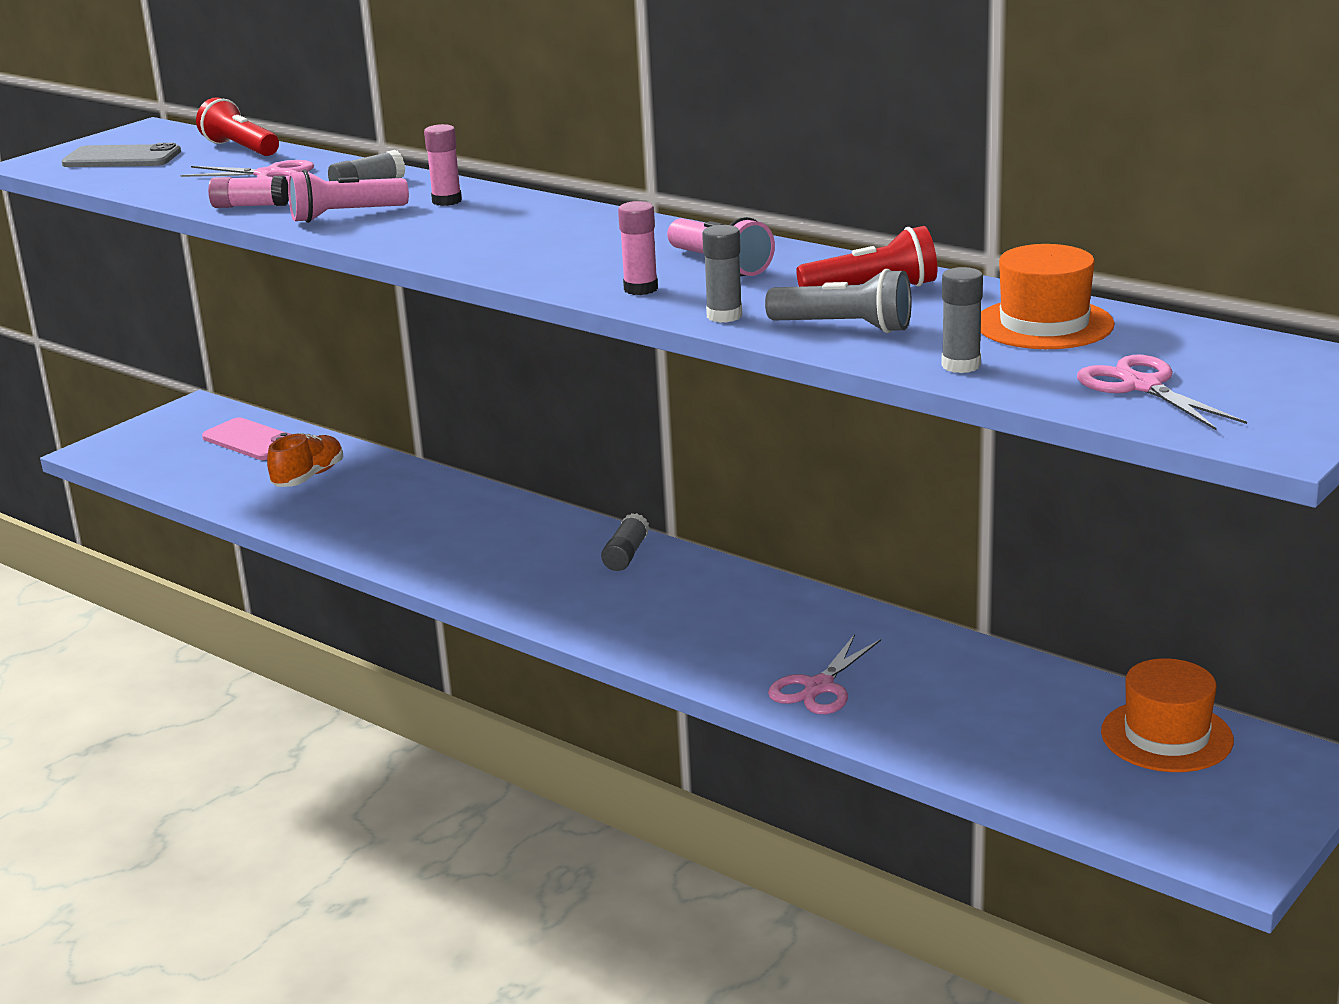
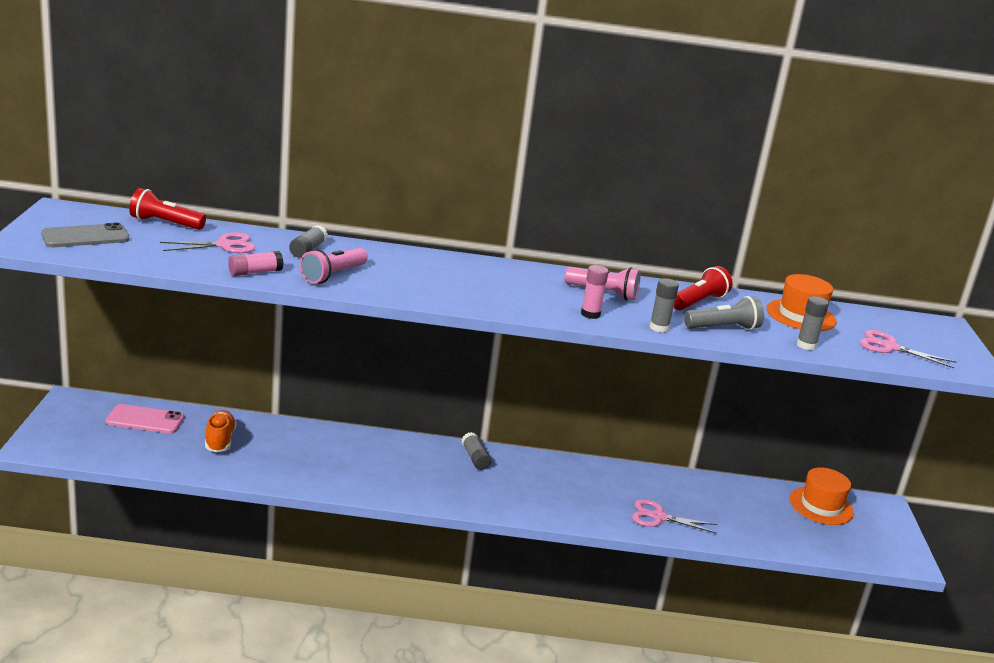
camera: 40 degrees left, 0 degrees up
(447, 201) = (379, 259): pink glue stick -> none
(818, 687) = (658, 517): pink scissors -> pink scissors turned 105 degrees clockwise

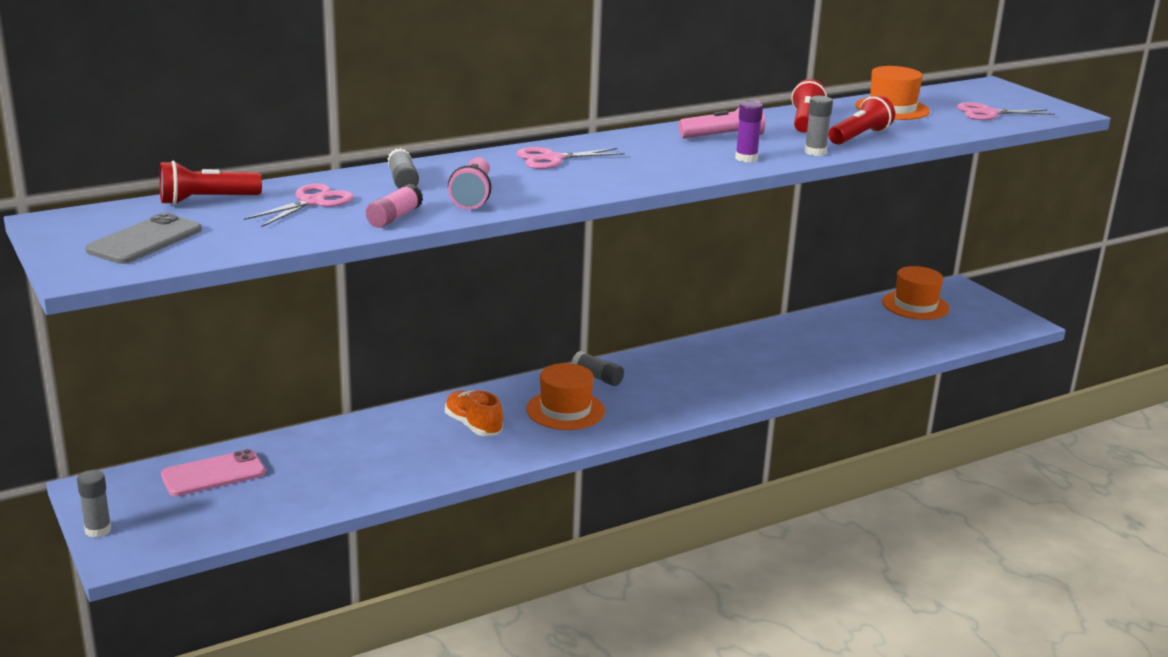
camera: 30 degrees left, 0 degrees up
(220, 440) = (327, 461): orange shoe -> orange shoe (473, 425)
(420, 472) = (565, 410): none -> orange hat
(590, 314) = (746, 158): pink glue stick -> purple glue stick
(658, 517) = (811, 365): pink scissors -> pink scissors (552, 159)
(723, 328) = (859, 136): grey flashlight -> red flashlight
(806, 345) = (935, 131): grey glue stick -> grey glue stick (98, 530)

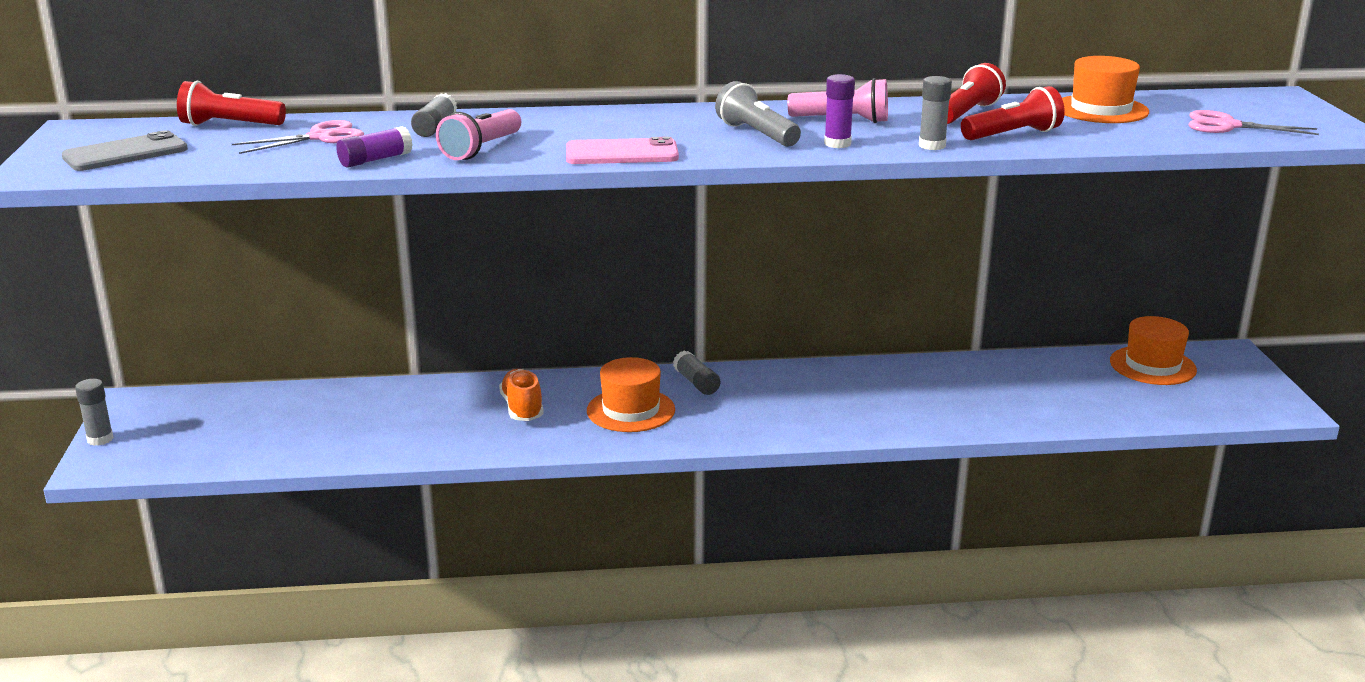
camera: 25 degrees right, 0 degrees up
(213, 474) = (242, 408): pink phone -> pink phone (621, 153)
(394, 217) = (375, 160): pink glue stick -> purple glue stick
(552, 159) = (617, 123): pink scissors -> none
(676, 157) = (757, 134): none -> grey flashlight

